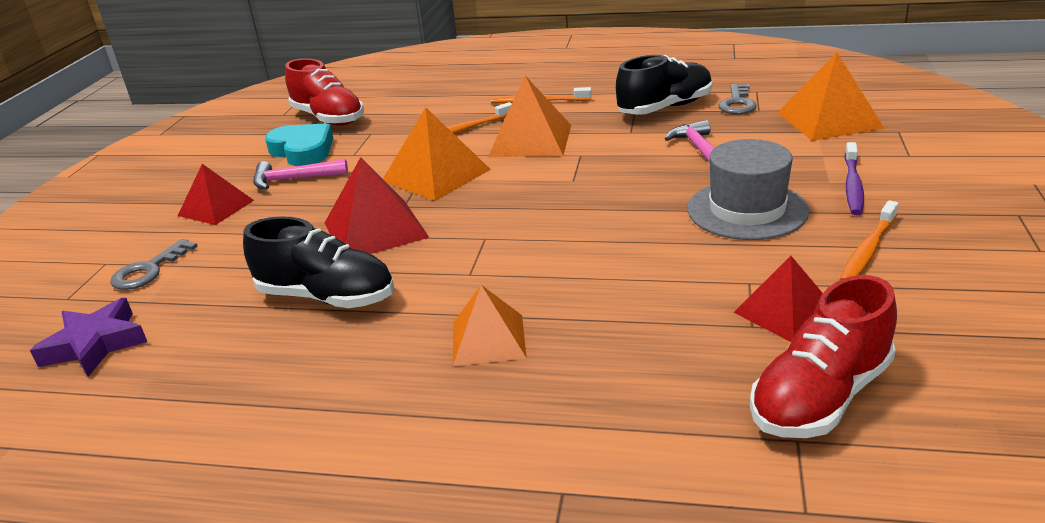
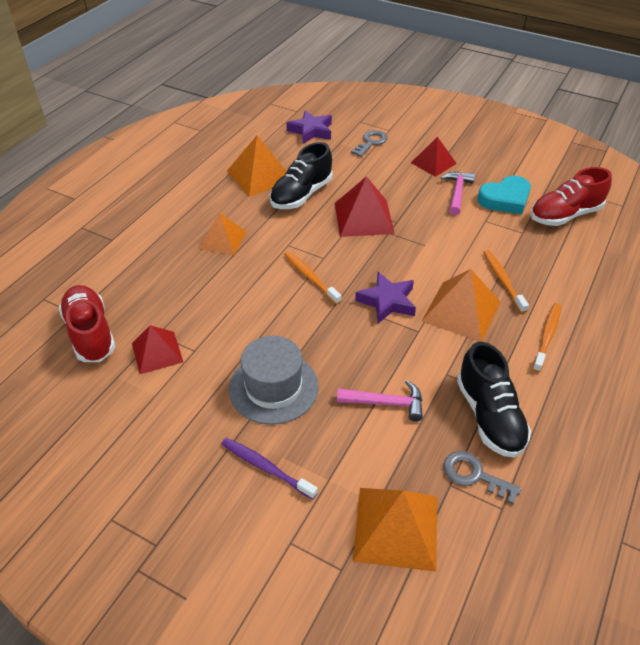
camera: 105 degrees right, 15 degrees up
(149, 270) = (371, 142): grey key -> grey key turned 75 degrees clockwise
(436, 175) = (426, 252): orange pyramid -> orange pyramid (260, 175)
(544, 179) = (387, 301): none -> purple star
(868, 250) = (182, 423): orange toothbrush -> orange toothbrush (310, 277)

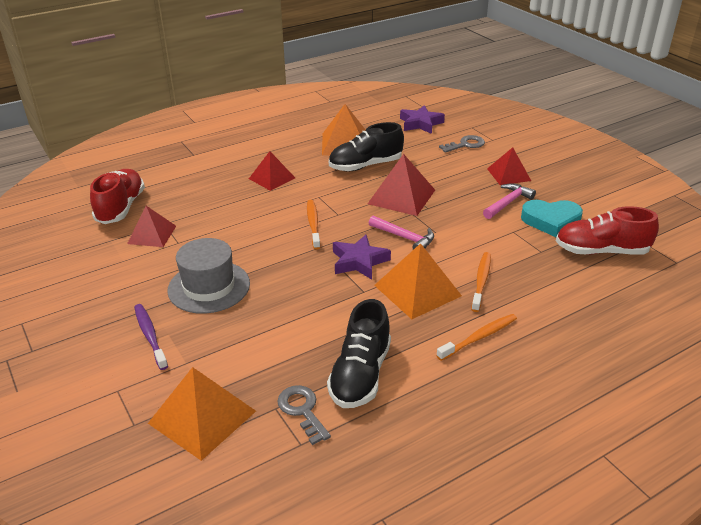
camera: 30 degrees right, 10 degrees down
(223, 240) = (272, 178): orange pyramid -> red pyramid
(386, 403) = (283, 330): pink hammer -> pink hammer (404, 238)

